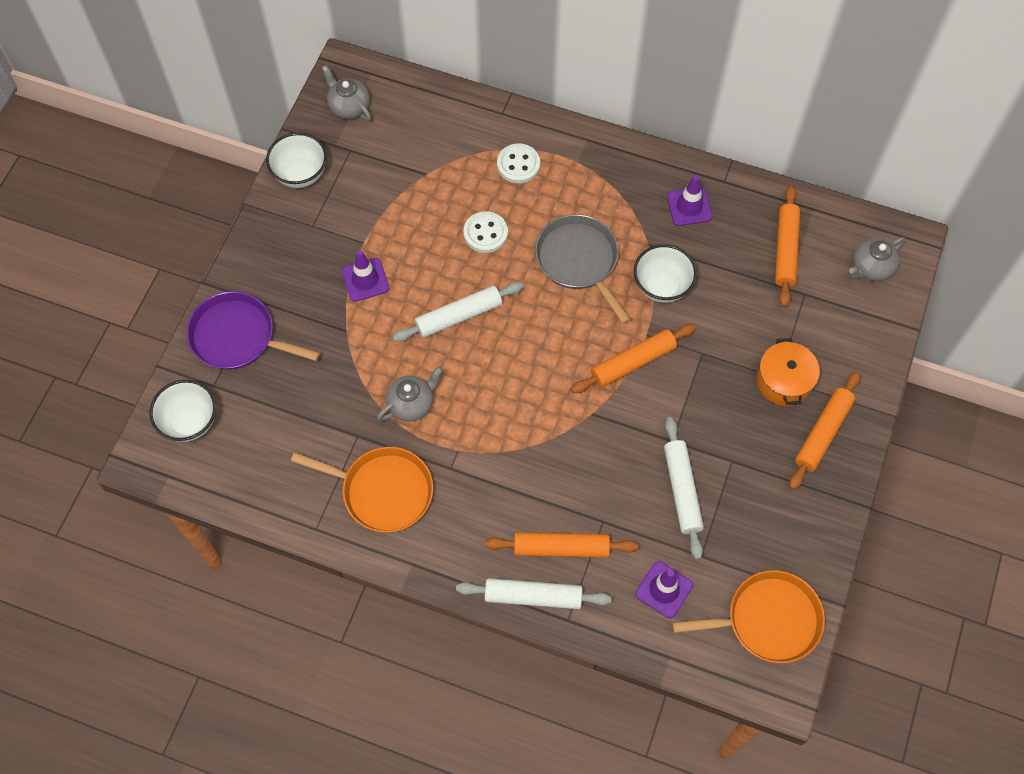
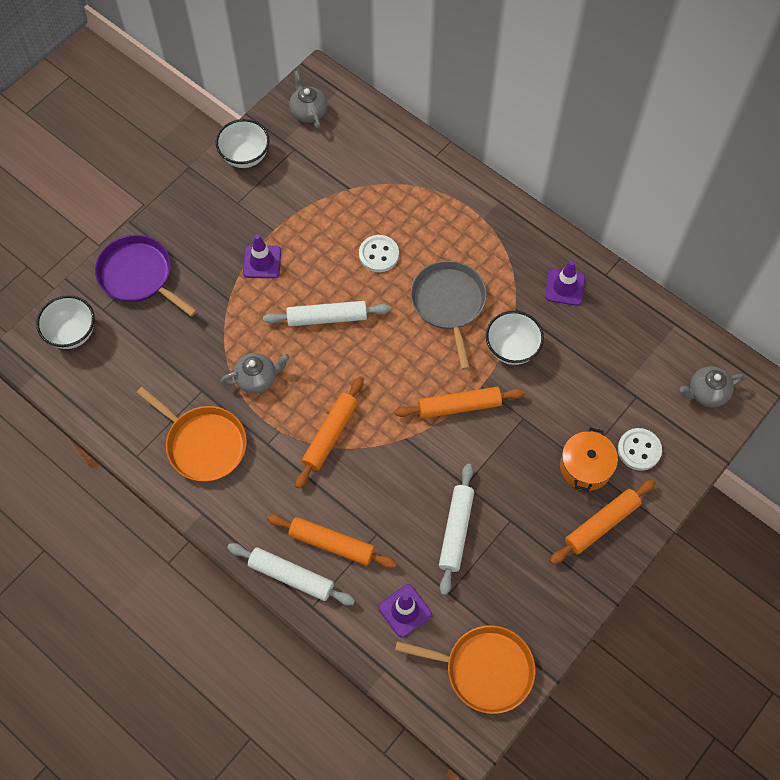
camera: 20 degrees right, 0 degrees up
(518, 164) = (431, 204): white button -> white button (639, 450)
(786, 250) = (635, 352): orange rolling pin -> orange rolling pin (330, 435)

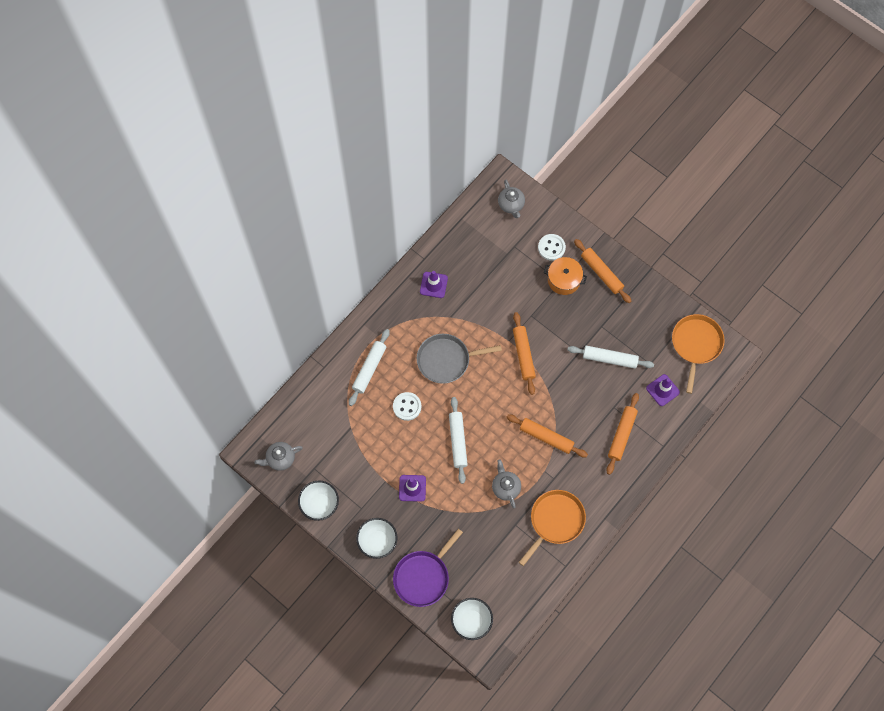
camera: 90 degrees left, 5 degrees up
(291, 577) = (644, 460): white rolling pin -> white rolling pin (369, 369)
(512, 349) = (481, 320): white bowl -> white bowl (377, 541)

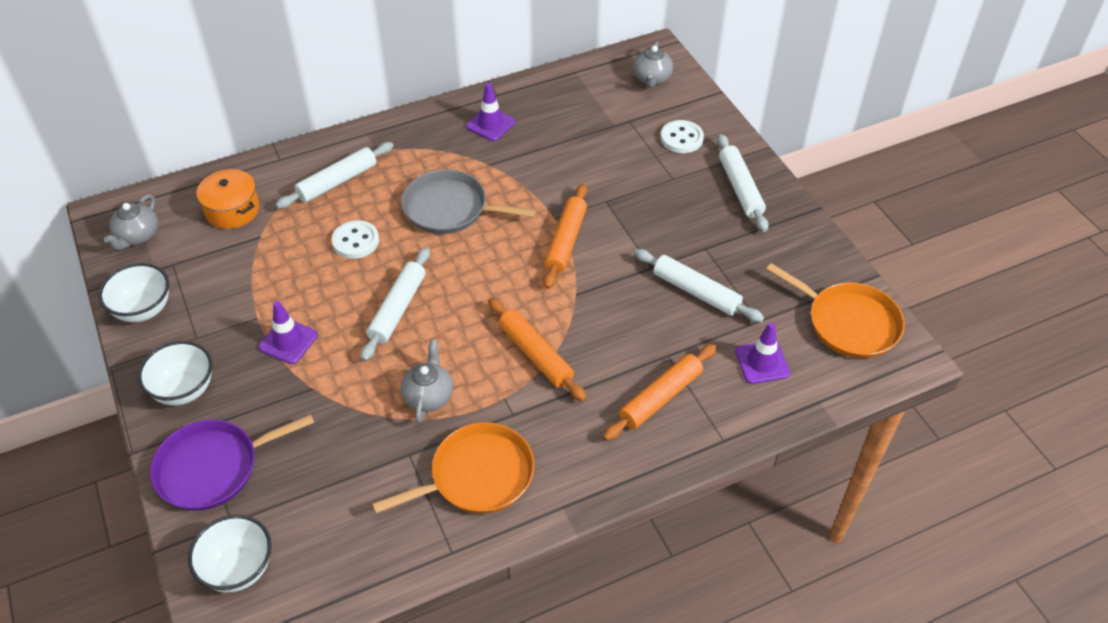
camera: 25 degrees right, 20 degrees down
(280, 459) = (138, 236): grey teapot -> grey teapot turned 75 degrees counterclockwise
(564, 280) = (679, 178): orange pot -> orange pot (232, 210)
(601, 273) = (740, 188): orange rolling pin -> white rolling pin
(696, 344) = (848, 323): orange pan -> orange pan turned 90 degrees clockwise

